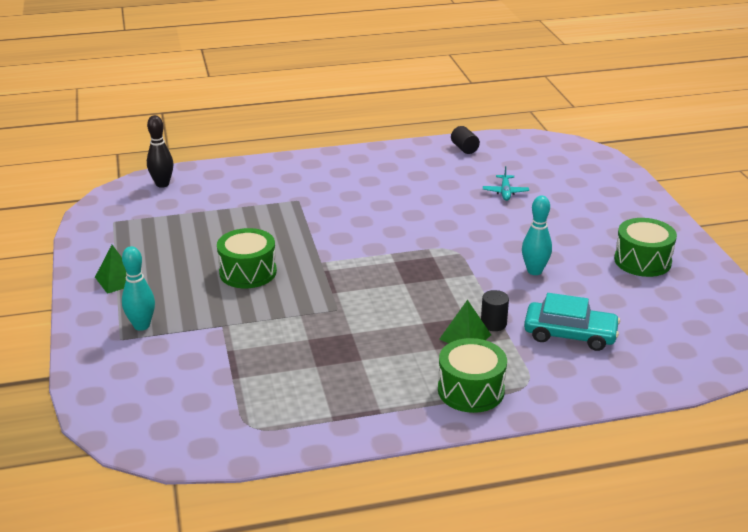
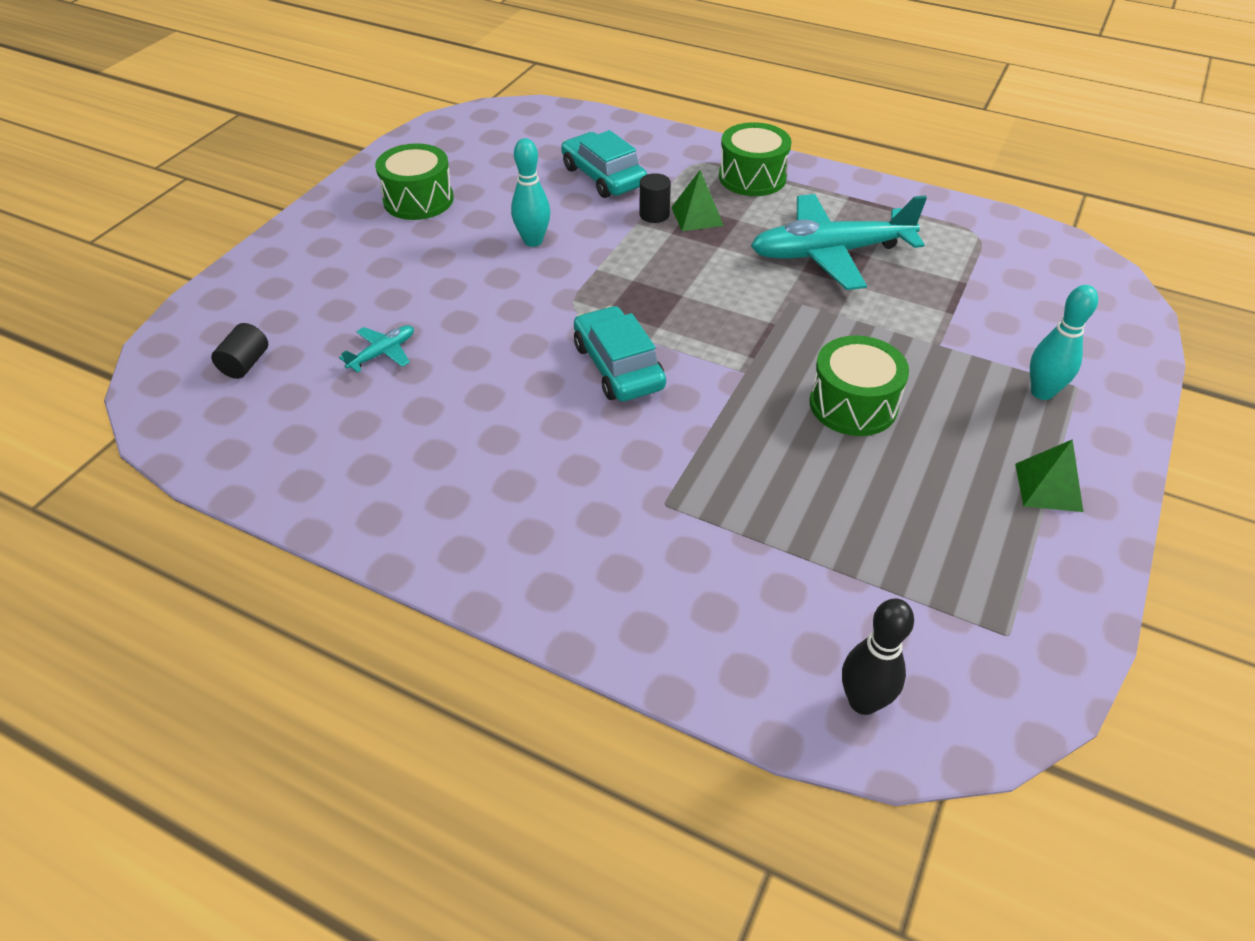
camera: 140 degrees left, 15 degrees up
(345, 354) = (830, 253): none -> turquoise plane
(388, 235) = (618, 366): none -> turquoise car
(464, 148) = (287, 469): black cylinder -> black cylinder (245, 364)

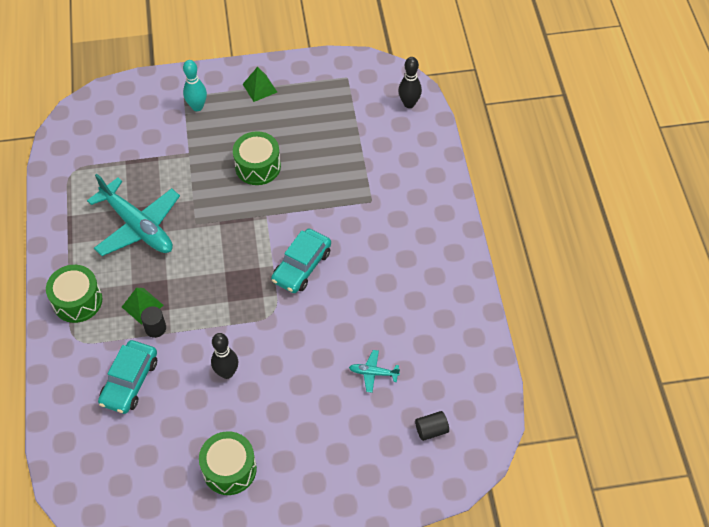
camera: 125 degrees left, 10 degrees up
(533, 241) = (227, 373): turquoise bowling pin -> black bowling pin

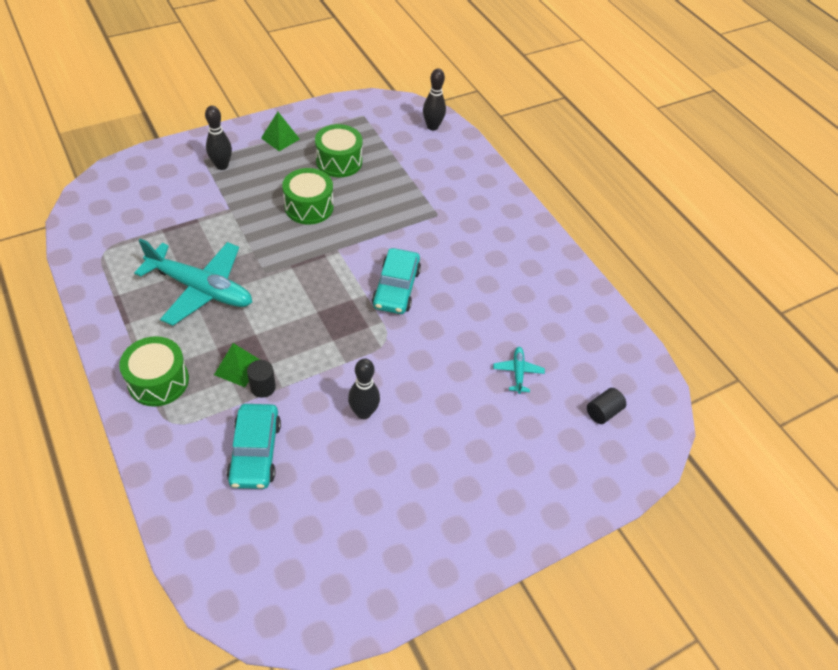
camera: 25 degrees left, 5 degrees down
(197, 107) = (222, 166): turquoise bowling pin -> black bowling pin
(229, 469) = (412, 515): green drum -> green drum (339, 161)
(373, 373) = (518, 372): turquoise plane -> turquoise plane turned 105 degrees clockwise

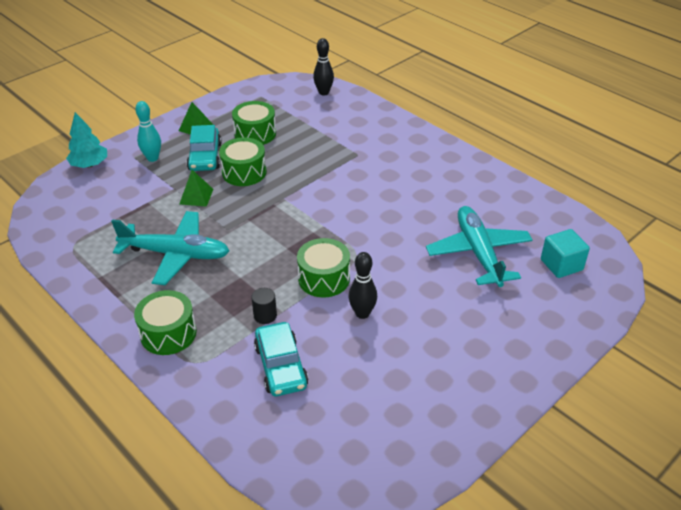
camera: 10 degrees left, 10 degrees down
(156, 158) = (89, 164): none -> turquoise tree
(222, 166) = (152, 158): black bowling pin -> turquoise bowling pin
(238, 367) = (236, 306): green pyramid -> green pyramid (196, 196)
(340, 359) = (324, 278): none -> green drum
(396, 288) = (347, 215): turquoise car -> turquoise car (205, 157)
(518, 372) = (478, 253): turquoise plane -> turquoise plane, size x2.33
(603, 412) = (561, 265): black cylinder -> turquoise cube

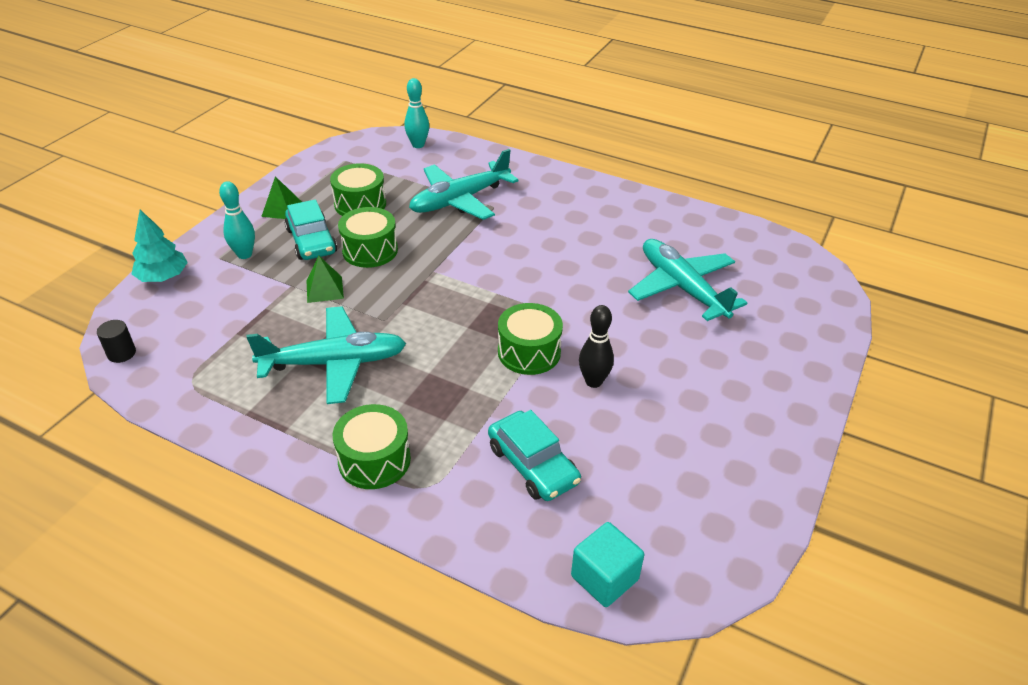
camera: 20 degrees left, 0 degrees up
(265, 315) = (483, 410): black cylinder -> black cylinder (121, 353)
(324, 92) = (418, 145): black bowling pin -> turquoise bowling pin
(333, 144) = (460, 200): none -> turquoise plane
(561, 265) = (772, 282): turquoise cube -> turquoise cube (604, 578)

